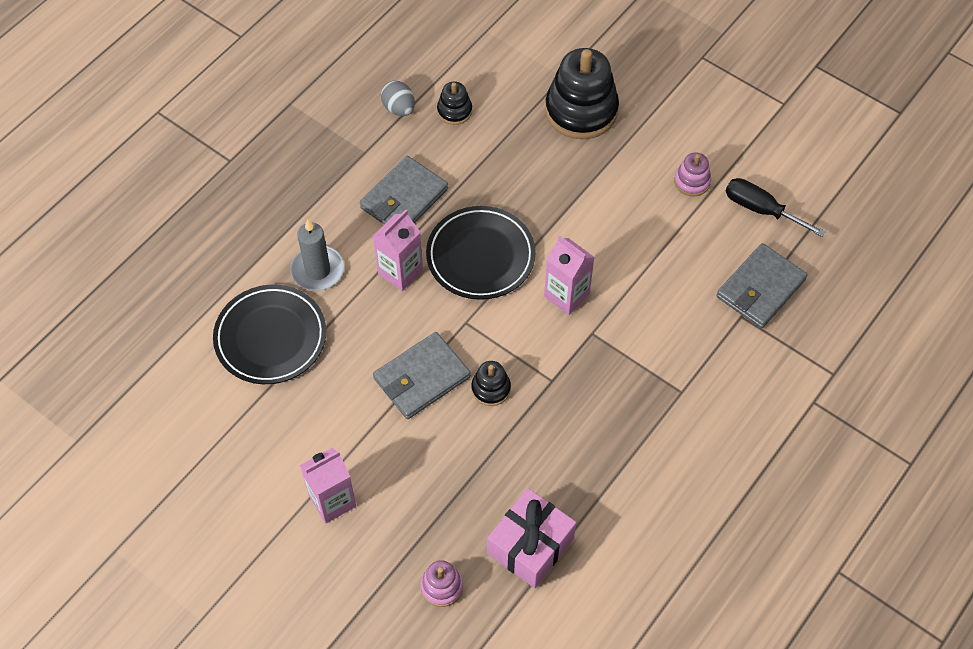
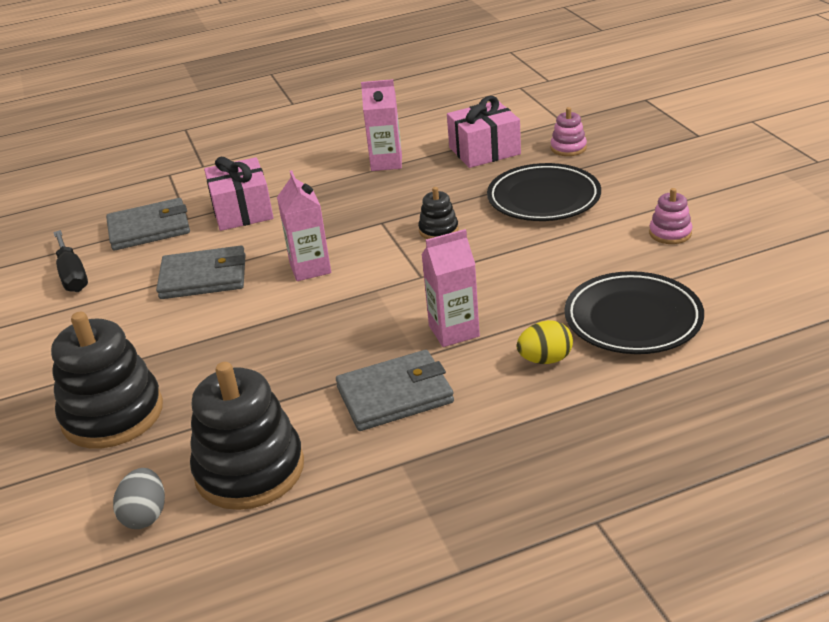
camera: 145 degrees left, 25 degrees down
(317, 270) = (545, 359): grey candle -> yellow egg
(332, 501) = (631, 203): pink carton -> pink carton (386, 163)
(399, 108) = (315, 501): grey egg -> grey egg (145, 515)
(421, 378) = (495, 252): grey wallet -> grey wallet (204, 277)
(454, 111) = (250, 470): black stacking toy -> black stacking toy, size x2.07
(480, 256) = (360, 319): black plate -> black plate (543, 198)
(692, 181) = (97, 313): pink stacking toy -> pink stacking toy (670, 233)
(698, 346) = (242, 211): none -> pink gift

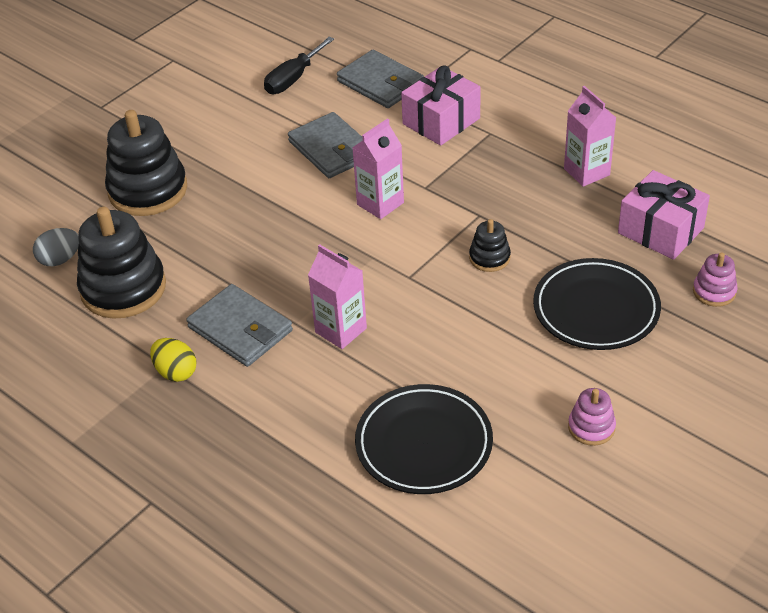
camera: 60 degrees right, 10 degrees up
(545, 359) = (332, 403): yellow egg -> yellow egg (176, 372)

